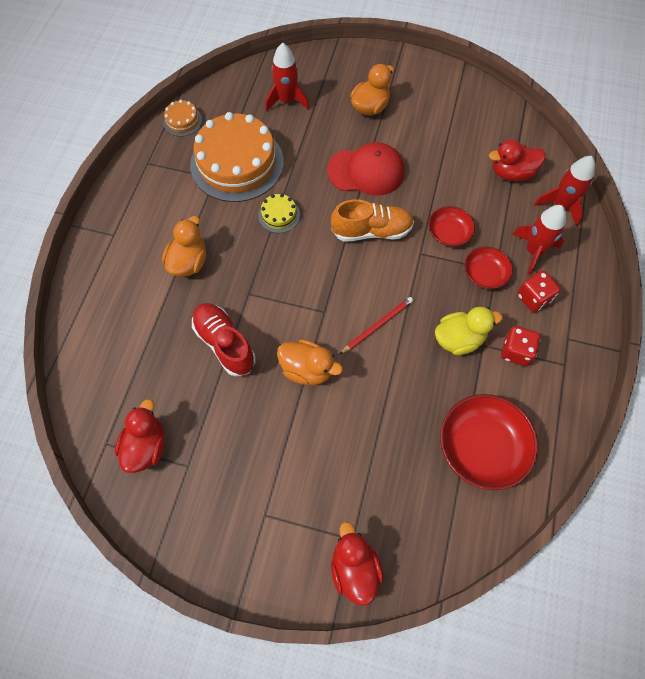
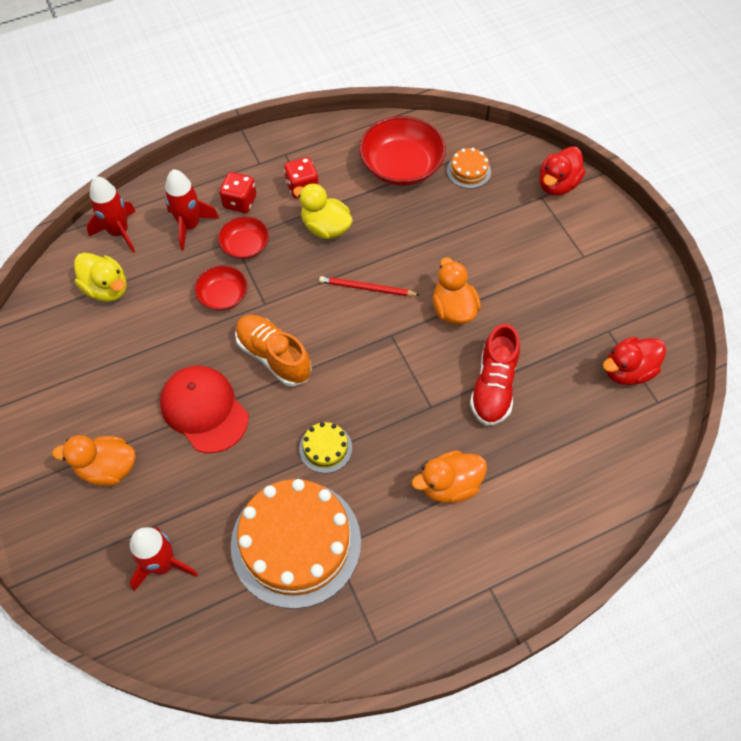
camera: 130 degrees left, 5 degrees down
(182, 121) = (286, 659): orange cake -> orange cake (468, 171)
(511, 173) = (106, 289): red duck -> yellow duck

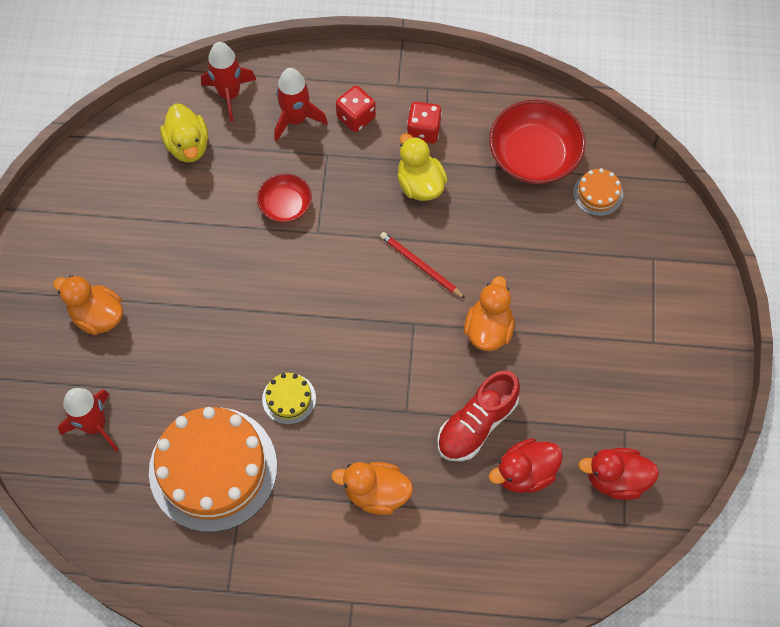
camera: 30 degrees right, 5 degrees up
(204, 410) = (206, 306): red cap -> none
(245, 246) = (334, 165): red bowl -> none
(274, 356) = (295, 288): orange shoe -> none
(557, 184) = (679, 253): red duck -> red duck (525, 473)

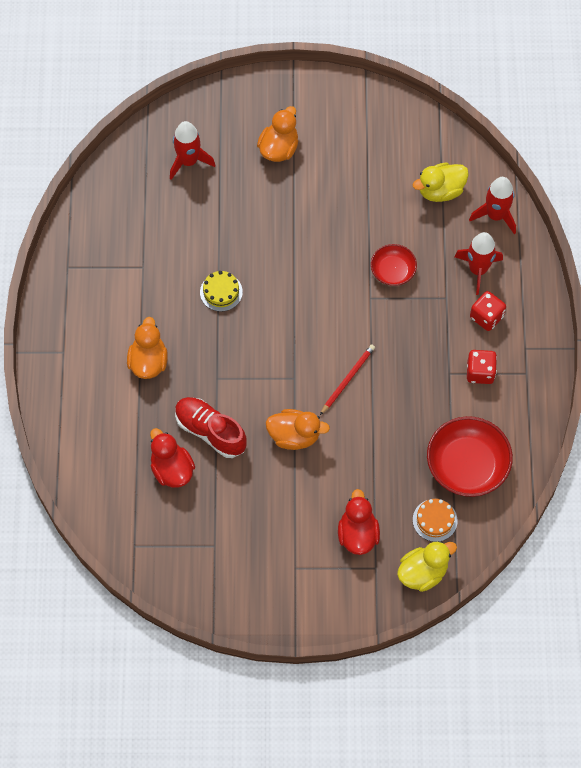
camera: 85 degrees right, 0 degrees up
(213, 468) = (160, 246): orange cake -> none
(420, 184) = (426, 373): yellow duck -> yellow duck (423, 572)
(615, 479) = (171, 539): red duck -> red duck (358, 534)

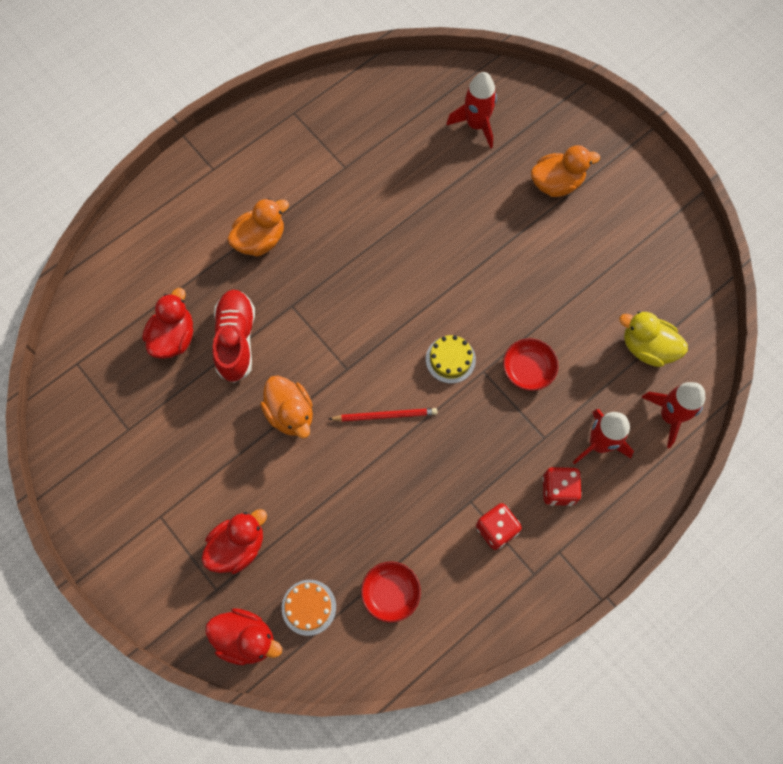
camera: 50 degrees right, 5 degrees up
(221, 292) = (377, 245): yellow cake -> yellow cake (450, 359)
(423, 572) = (246, 638): yellow duck -> red duck
(467, 465) = (390, 593): red bowl -> red bowl, size x0.57

